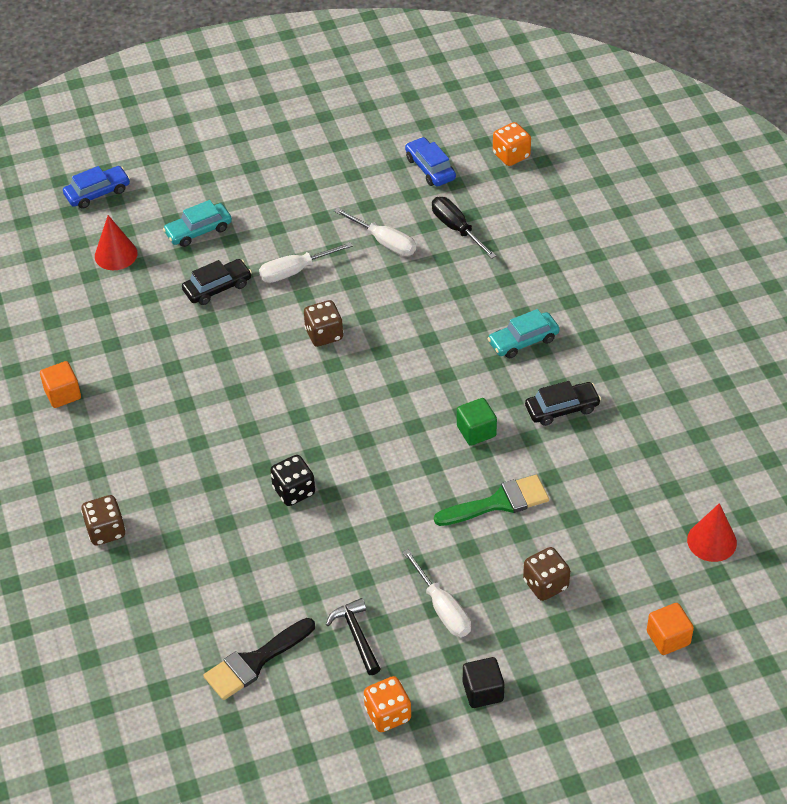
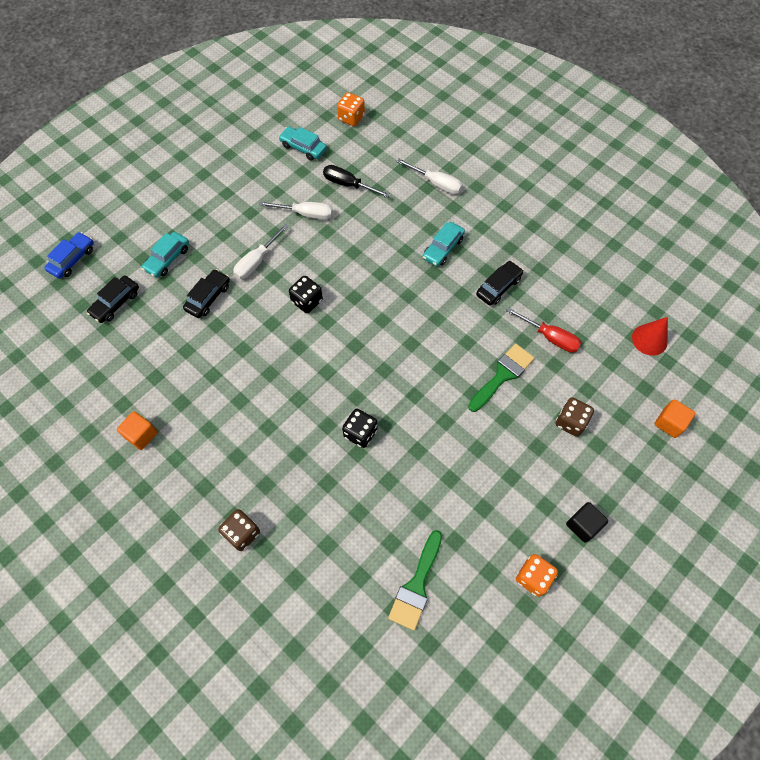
camera: 30 degrees left, 15 degrees up
(116, 254) = (116, 303): red cone -> black car
(254, 662) = (416, 585): black brush -> green brush
(324, 334) = (307, 301): brown dice -> black dice
(356, 636) = (473, 526): black hammer -> none
(430, 168) = (303, 147): blue car -> turquoise car
(442, 608) = (516, 474): white screwdriver -> white screwdriver (436, 183)
(476, 431) = (454, 328): green cube -> none
(586, 487) = (549, 337): none -> red screwdriver

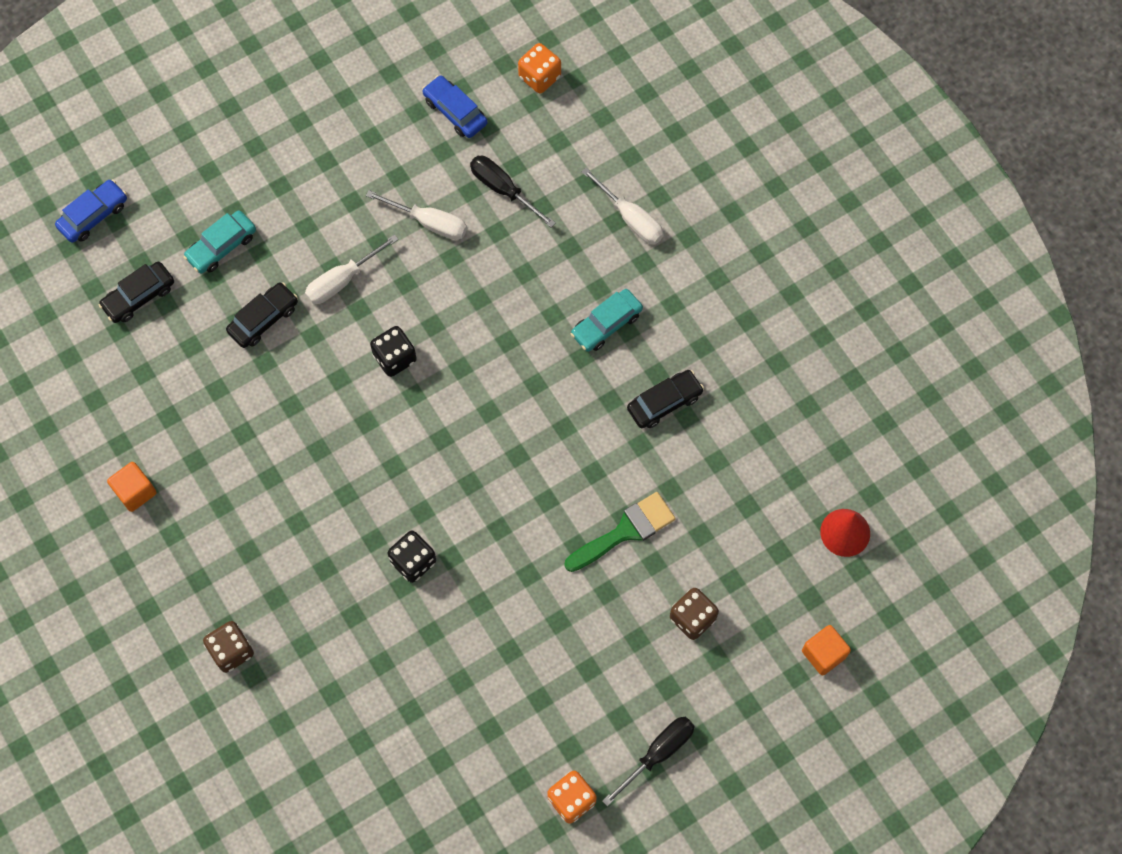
camera: 15 degrees right, 5 degrees up
(303, 147) = (455, 111): turquoise car -> blue car
(416, 585) = (426, 771): green brush -> none
(549, 337) = (708, 494): red screwdriver -> none
(583, 525) = (657, 754): black cube -> black screwdriver

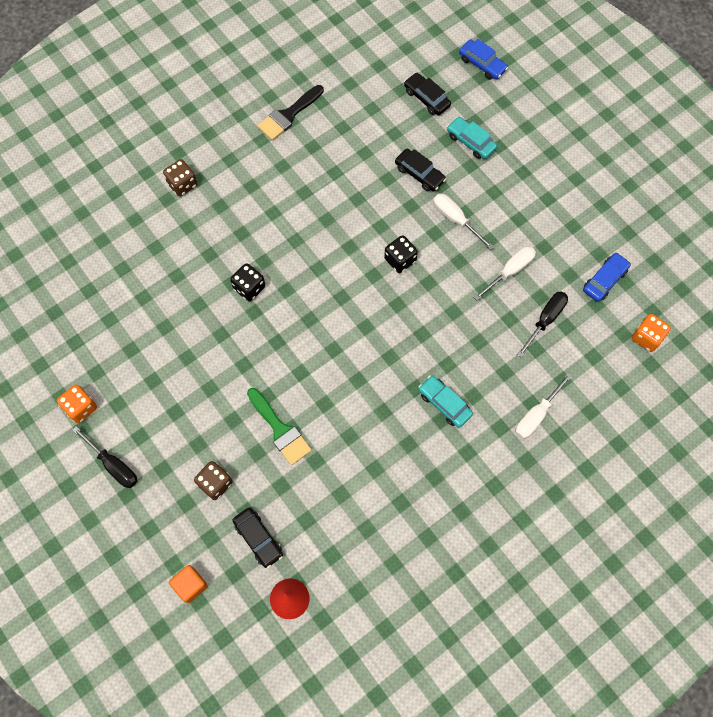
camera: 85 degrees right, 0 degrees up
(135, 491) = (288, 115): orange cube -> black brush
(429, 222) = (510, 271): white screwdriver -> white screwdriver turned 150 degrees counterclockwise
(664, 402) = (385, 451): black car -> black car (258, 538)

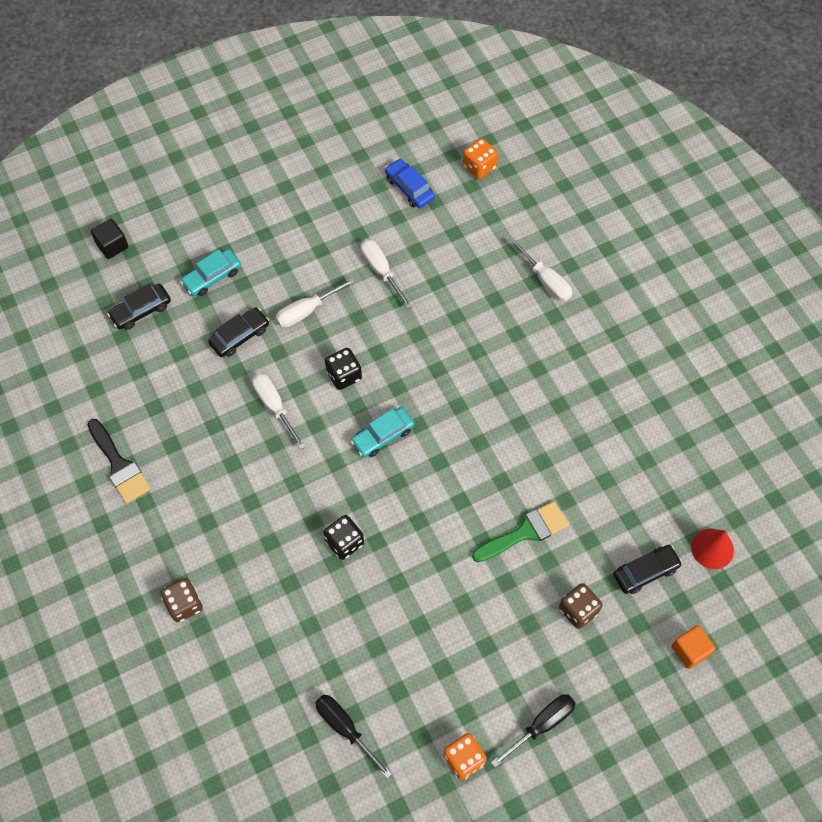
camera: 80 degrees left, 5 degrees down
(360, 213) = (274, 406): none -> white screwdriver
(444, 403) = (520, 362): turquoise car -> turquoise car (383, 435)
(482, 64) = (112, 245): blue car -> black cube
(545, 320) = (443, 250): black screwdriver -> black screwdriver (345, 728)

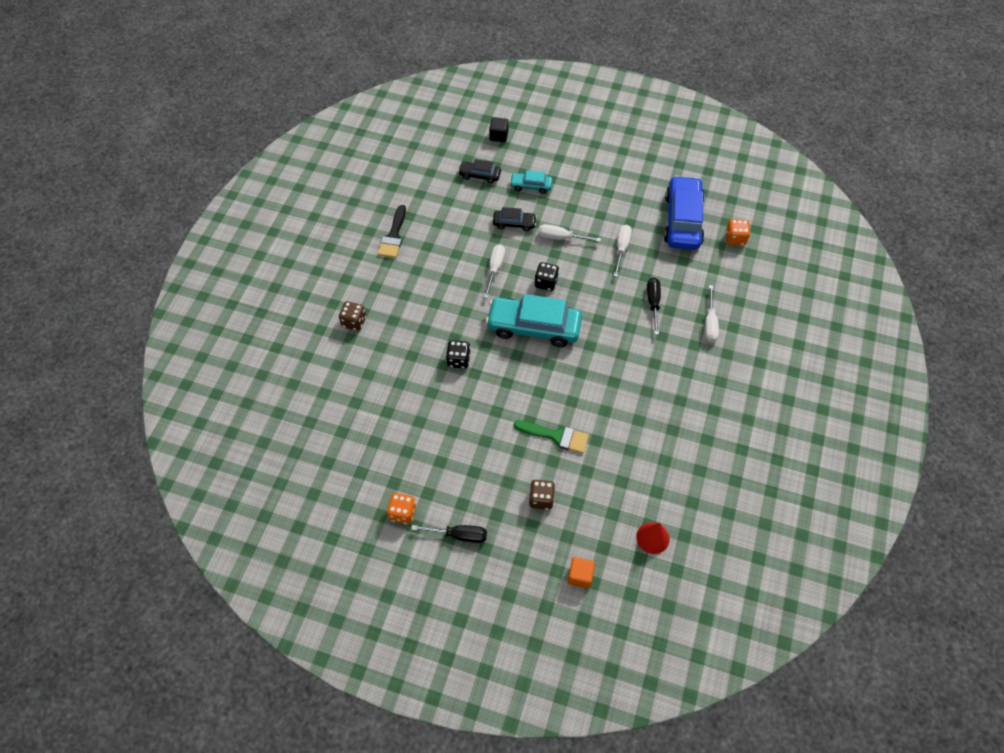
camera: 45 degrees right, 5 degrees down
(345, 728) = (363, 444): black screwdriver -> black screwdriver (653, 303)
(383, 435) = (534, 327): turquoise car -> turquoise car, size x2.01
(409, 188) = (682, 220): blue car -> blue car, size x2.01
(645, 572) = (600, 514): black car -> none

